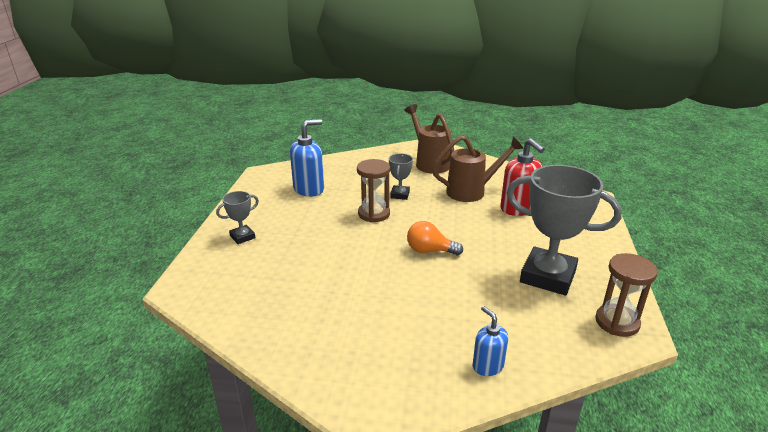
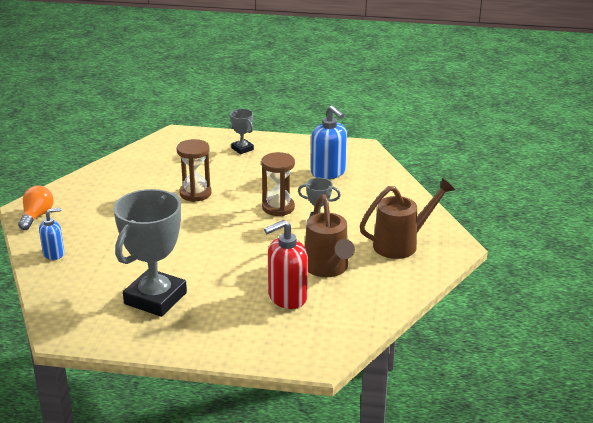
camera: 90 degrees right, 0 degrees up
(429, 251) = (209, 236): orange light bulb -> orange light bulb (37, 216)
(617, 322) = (80, 326): brown hourglass -> brown hourglass (195, 193)

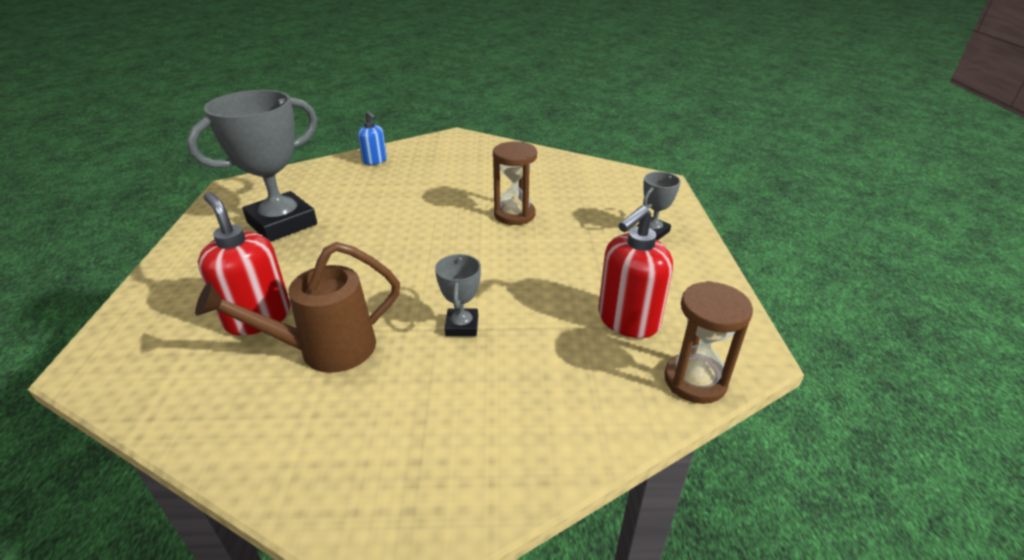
camera: 80 degrees right, 5 degrees up
(37, 216) = (442, 143): orange light bulb -> none
(155, 298) = (282, 223): grey trophy -> grey trophy turned 60 degrees counterclockwise
(278, 207) = (497, 282): brown hourglass -> brown hourglass (695, 381)
(328, 172) = (628, 320): blue soap dispenser -> red soap dispenser
(401, 244) = (400, 441): brown watering can -> none

